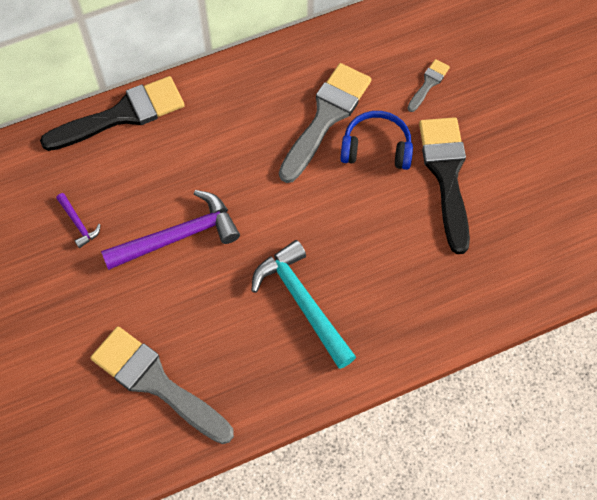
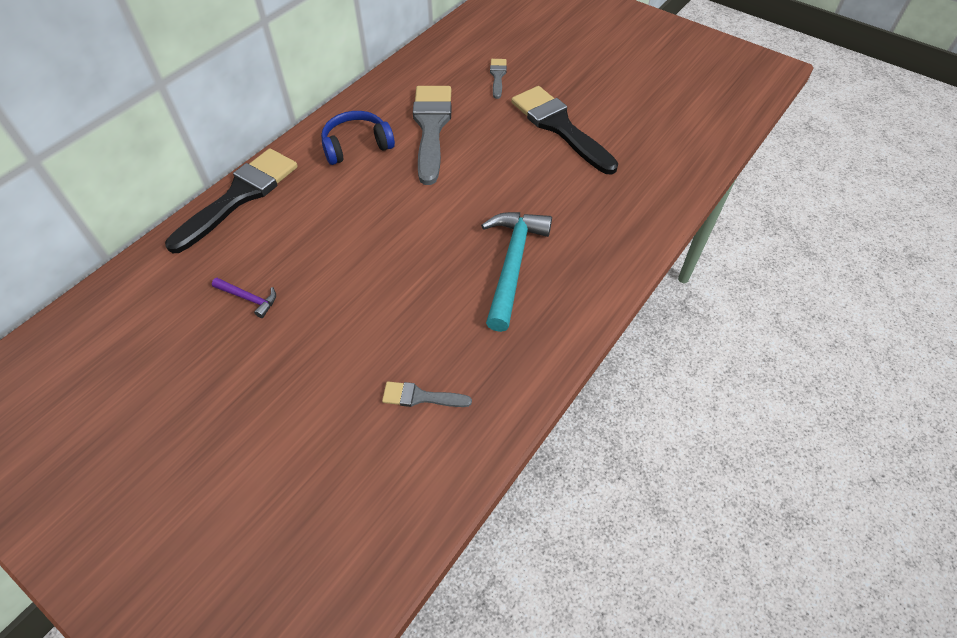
camera: 30 degrees left, 10 degrees down
(156, 383) = (420, 397): grey brush -> grey brush, size x0.47
(178, 236) = (358, 265): purple hammer -> none
(302, 303) = (512, 265): turquoise hammer -> turquoise hammer turned 75 degrees clockwise
(376, 148) = (489, 131): blue headphones -> blue headphones (356, 145)

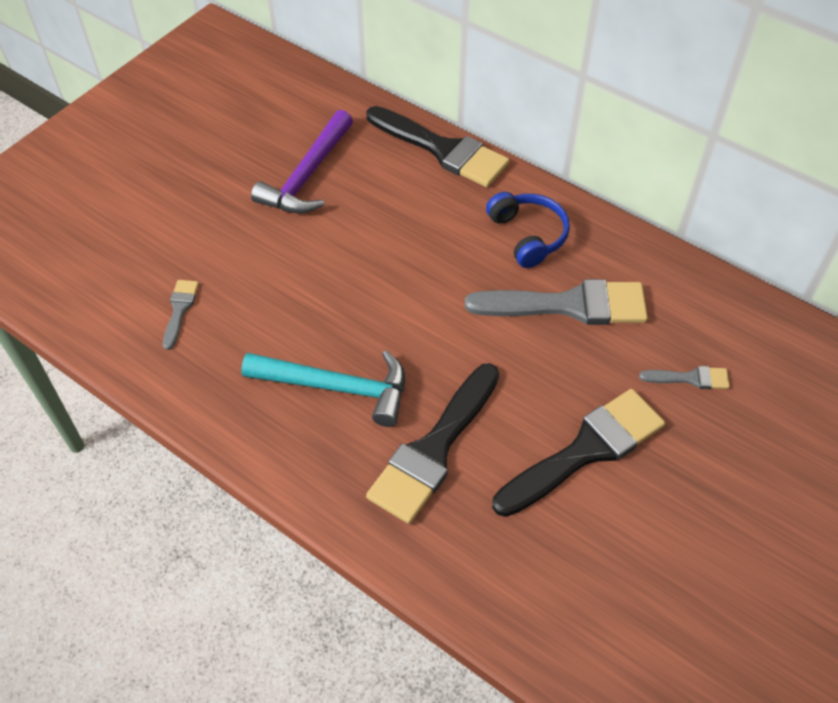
camera: 90 degrees right, 0 degrees up
(248, 298) = (307, 175): purple hammer -> purple hammer, size x2.14
(567, 204) = (434, 449): none -> black brush

